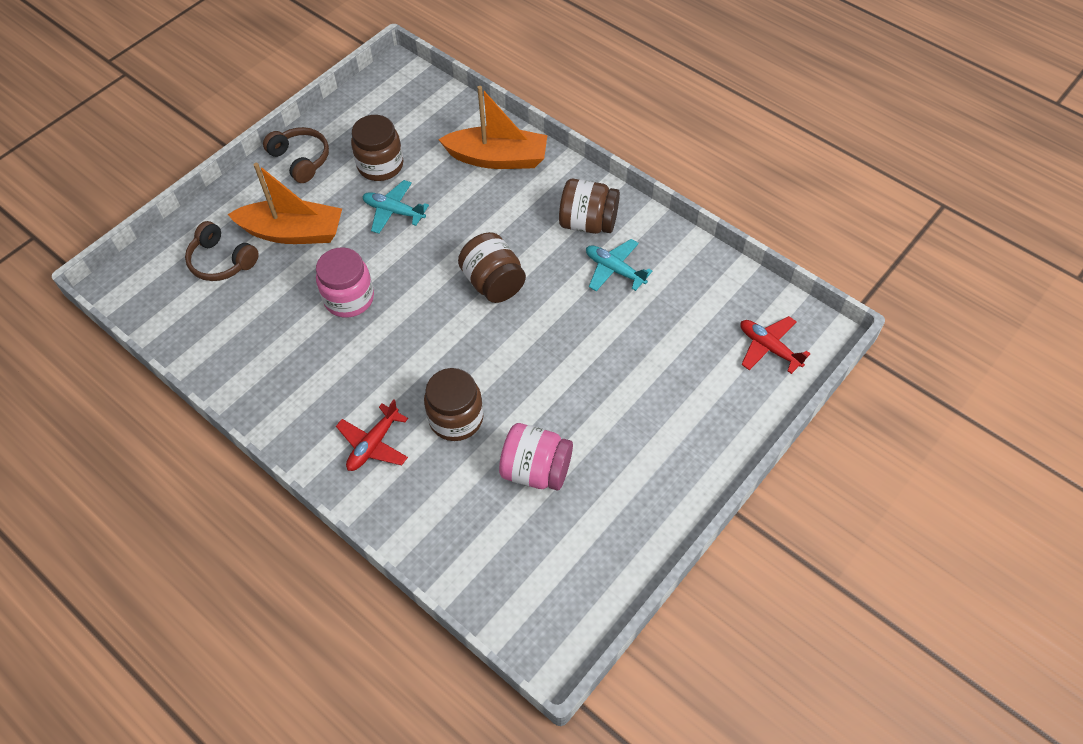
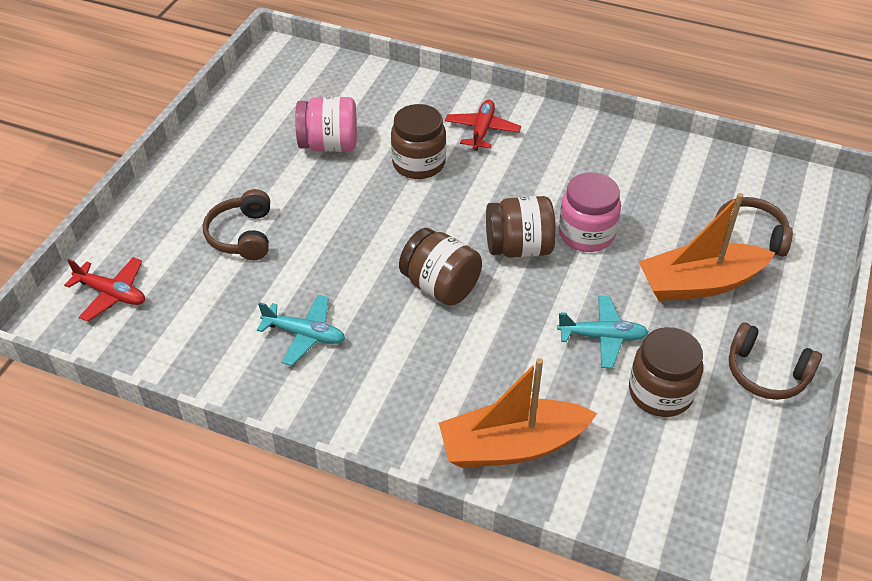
camera: 160 degrees right, 10 degrees down
(588, 223) = (355, 384): brown jar -> brown jar (519, 247)
(647, 378) = (242, 235): none -> brown headphones

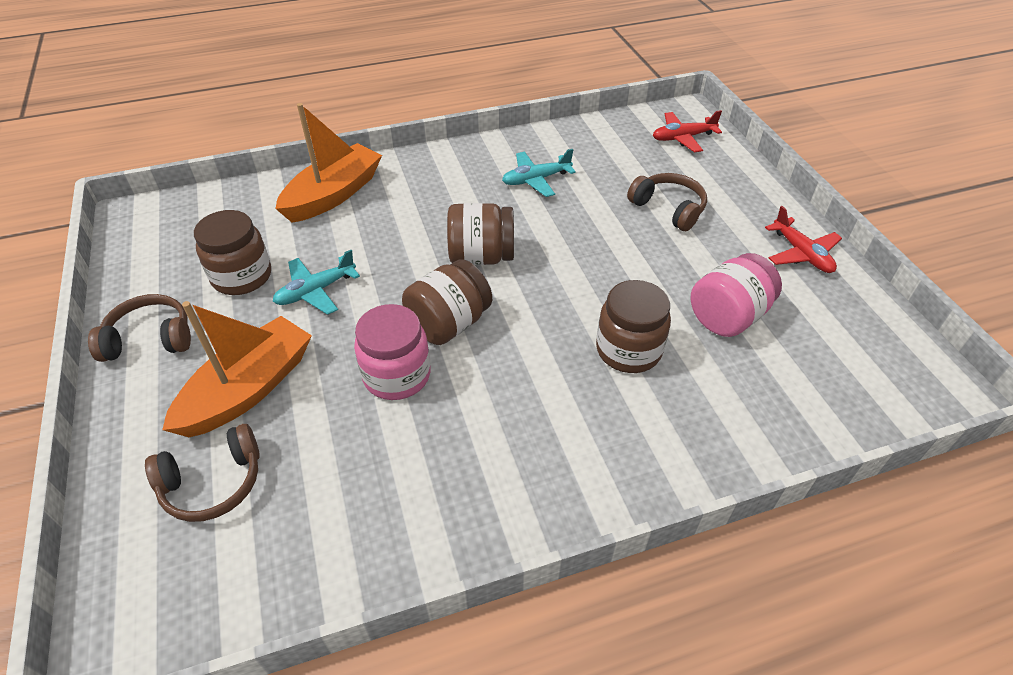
camera: 140 degrees right, 0 degrees up
(482, 130) = (618, 434): red plane -> red plane (801, 253)

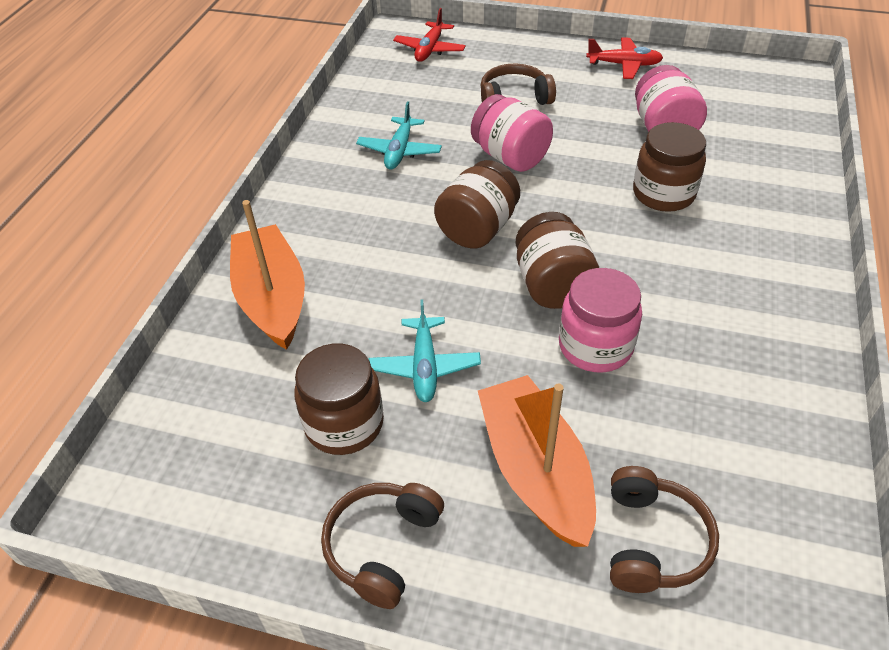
camera: 55 degrees left, 0 degrees up
(586, 238) = (510, 157): none -> pink jar

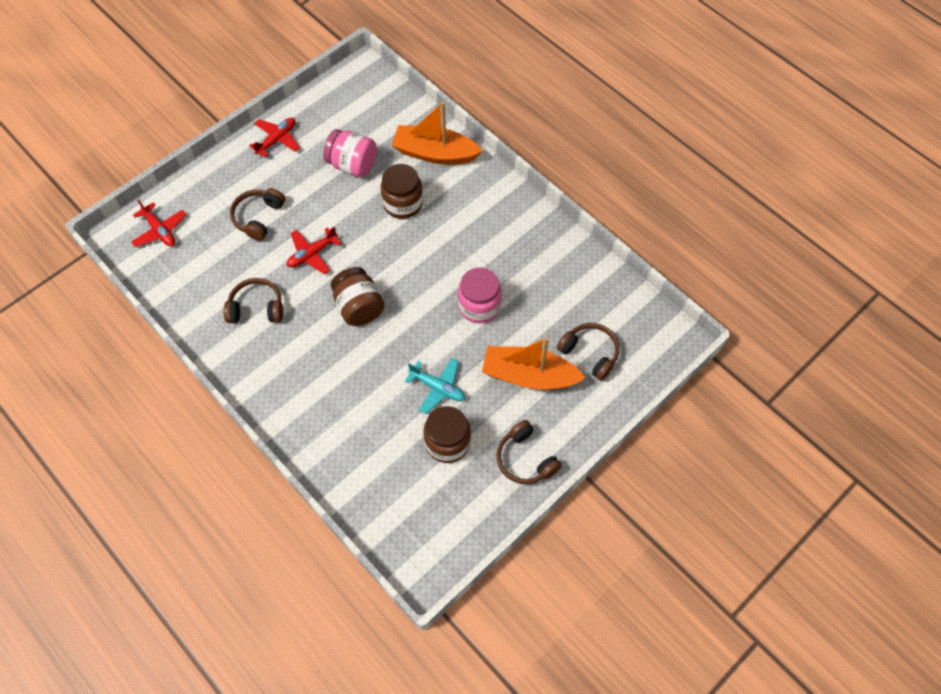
camera: 60 degrees left, 15 degrees up
(272, 298) = (334, 438): orange boat -> orange boat (435, 153)
(399, 151) = (256, 308): turquoise plane -> brown headphones
(510, 157) = (312, 254): pink jar -> red plane
(552, 285) = (427, 298): brown jar -> none

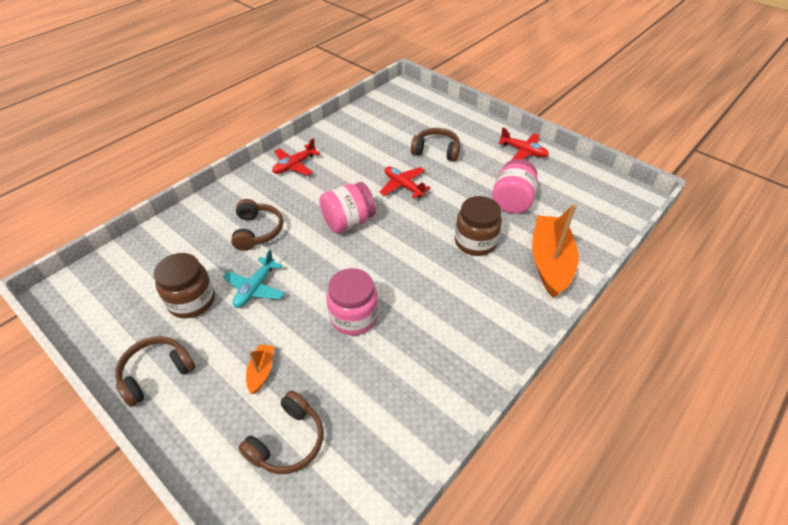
camera: 85 degrees right, 15 degrees down
(160, 230) = (413, 105): red plane -> red plane (294, 165)
(256, 308) = (345, 161): brown headphones -> brown headphones (257, 231)
(359, 307) = (348, 222): brown jar -> pink jar
(529, 376) = (261, 371): orange boat -> orange boat, size x0.45

